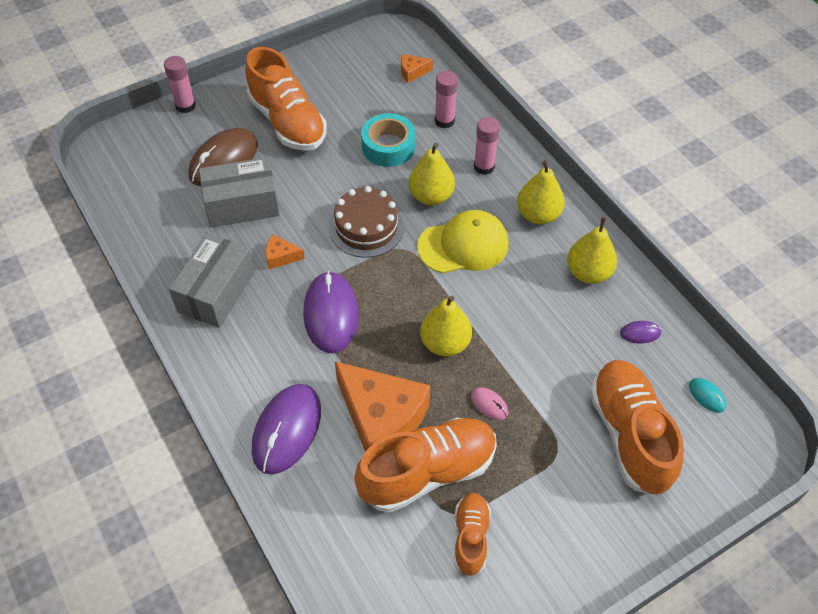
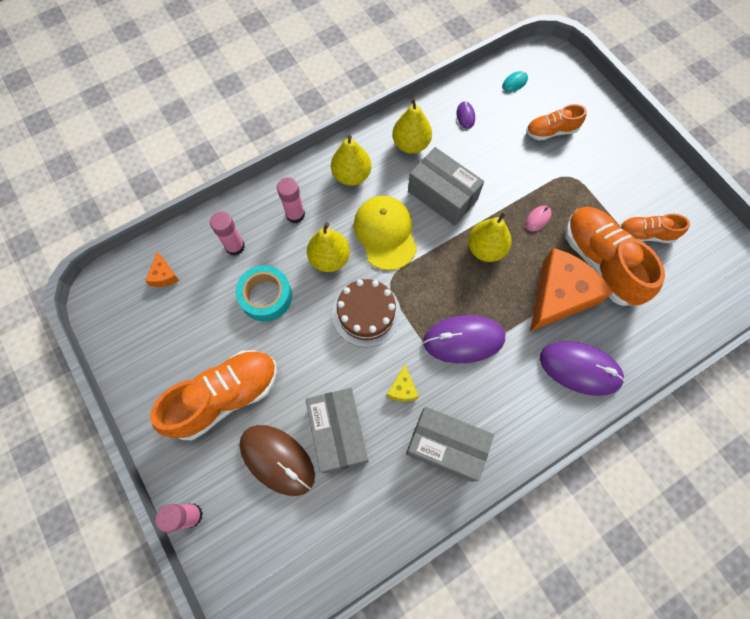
camera: 90 degrees left, 15 degrees up
(281, 257) = (402, 389): orange cheese -> yellow cheese
(517, 302) = (442, 195): none -> grey box
(629, 435) = (551, 131): orange shoe -> orange shoe, size x0.55

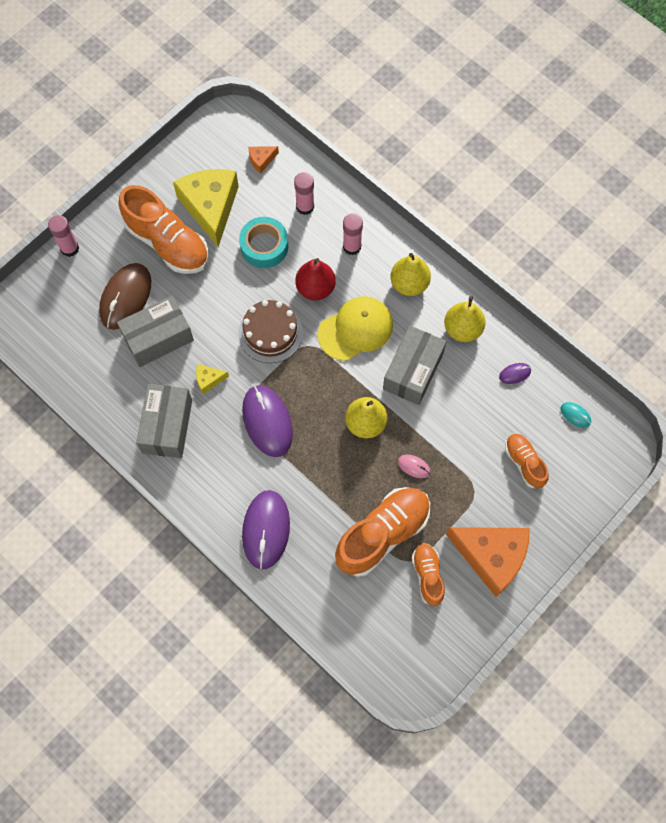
camera: 75 degrees right, 0 degrees up
(199, 340) = (210, 207): none -> yellow cheese
(329, 259) = (315, 288): yellow pear -> red pear
(559, 295) = (335, 500): orange cheese -> orange cheese (491, 557)

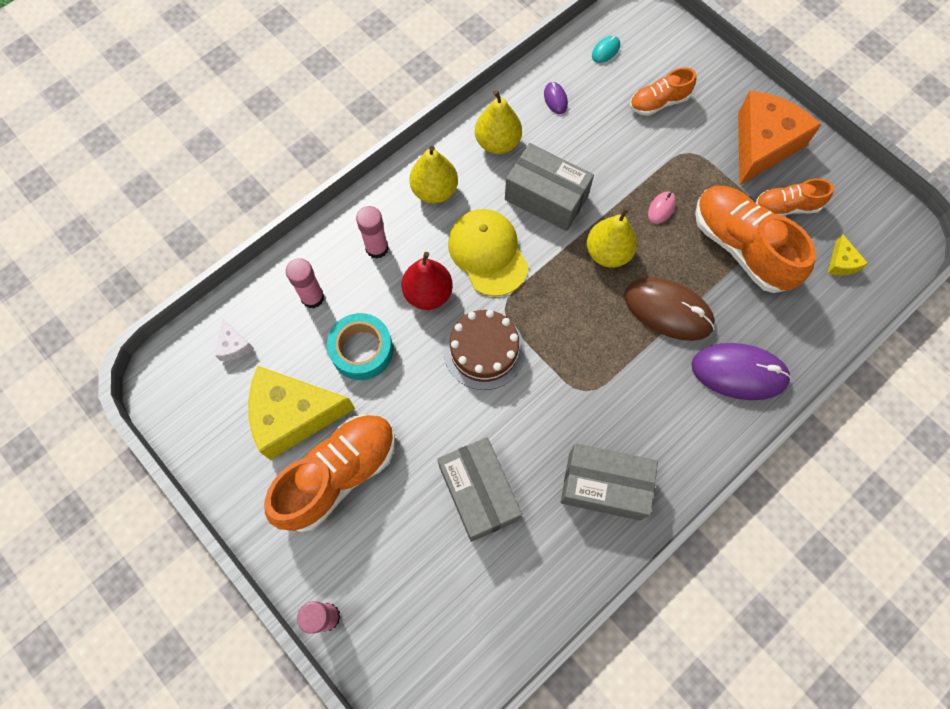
camera: 85 degrees left, 0 degrees up
(125, 297) = (414, 536): brown mouse -> brown mouse (668, 310)
(208, 380) = (542, 430): yellow cheese -> yellow cheese (841, 263)
(261, 160) = (234, 346): orange cheese -> white cheese
(267, 421) = (602, 362): purple mouse -> none

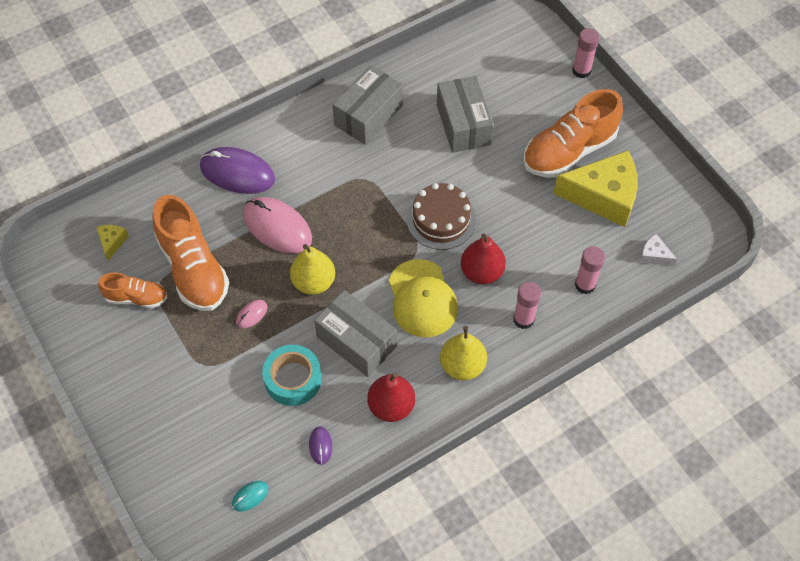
camera: 170 degrees left, 10 degrees down
(234, 346) = (654, 255): white cheese -> white cheese turned 45 degrees counterclockwise
(362, 350) = (544, 235): turquoise tape -> turquoise tape (293, 379)
(497, 142) = (391, 406): yellow pear -> red pear
(604, 486) = (368, 115): grey box -> grey box turned 75 degrees counterclockwise
(658, 102) = (215, 424): orange shoe -> none
(668, 310) = (277, 227): brown mouse -> pink mouse
(763, 144) = (130, 361): orange cheese -> none

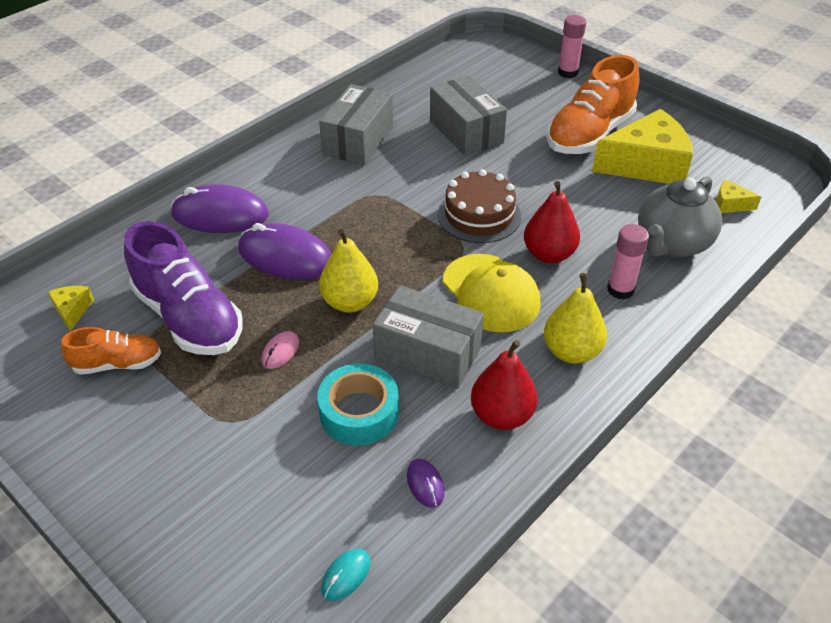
camera: 15 degrees left, 15 degrees down
(193, 268) = (189, 318): orange shoe -> purple shoe
(277, 227) = (285, 256): pink mouse -> purple mouse
(585, 285) = (671, 244): pink glue stick -> grey teapot
(654, 255) = (730, 204): white cheese -> yellow cheese

